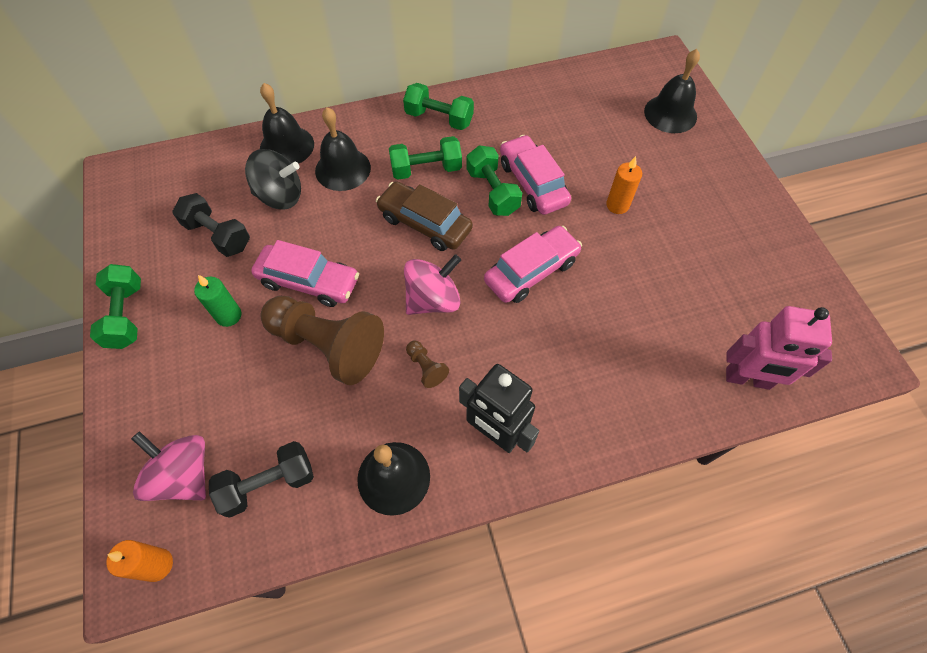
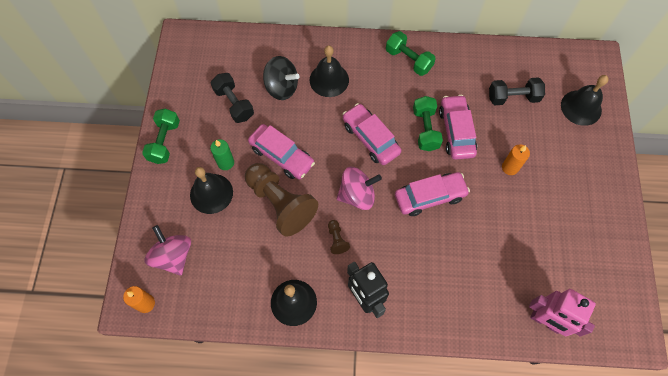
camera: 20 degrees right, 5 degrees up
(268, 484) = (219, 279): black dumbbell -> black dumbbell (513, 97)
(287, 146) = (297, 50): black bell -> black bell (211, 193)
(425, 223) = (370, 138): brown car -> pink car
(426, 169) = (385, 98): green dumbbell -> none

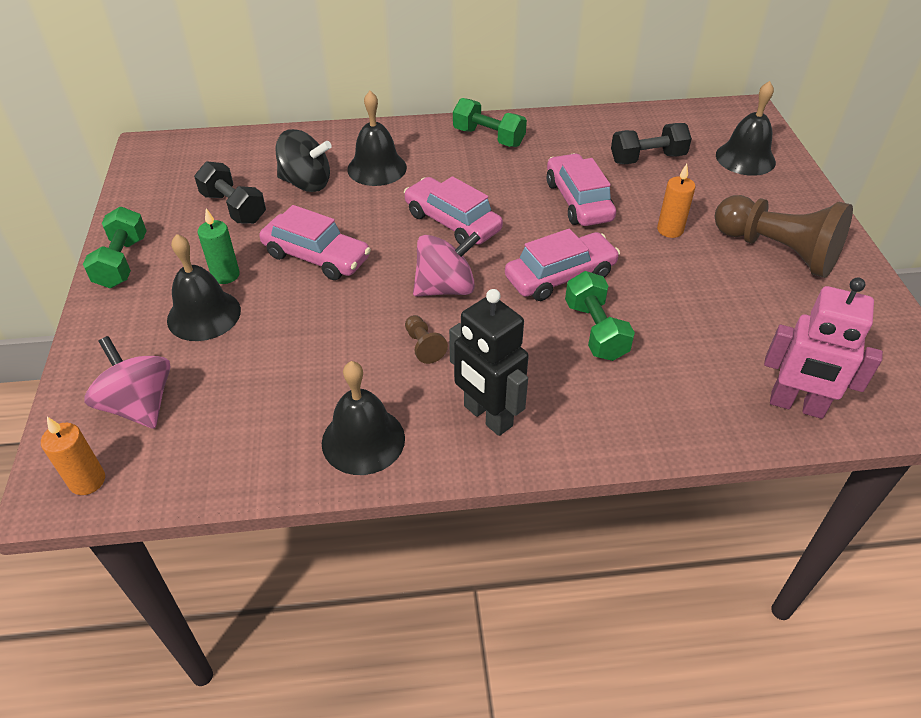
camera: 10 degrees left, 20 degrees down
(280, 203) = (322, 313): brown pawn -> brown pawn (777, 251)
(425, 129) = (532, 203): green dumbbell -> green dumbbell (595, 330)

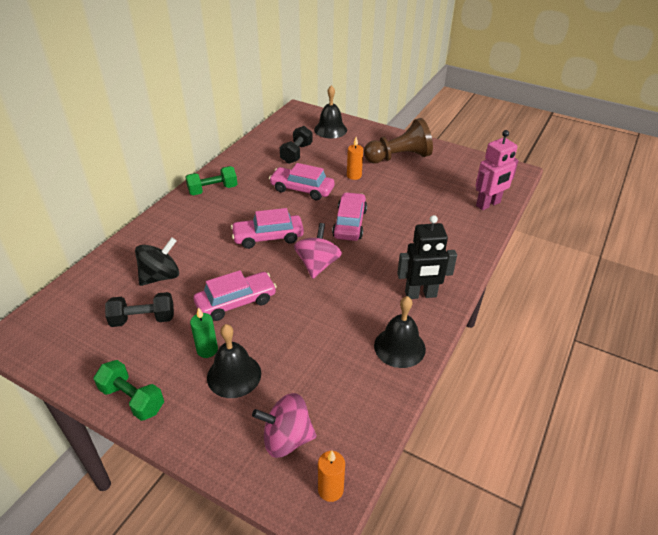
camera: 55 degrees left, 5 degrees down
(377, 168) = (184, 242): black bell -> none
(423, 346) = (353, 293): brown pawn -> none
(595, 330) = (397, 232): green dumbbell -> none

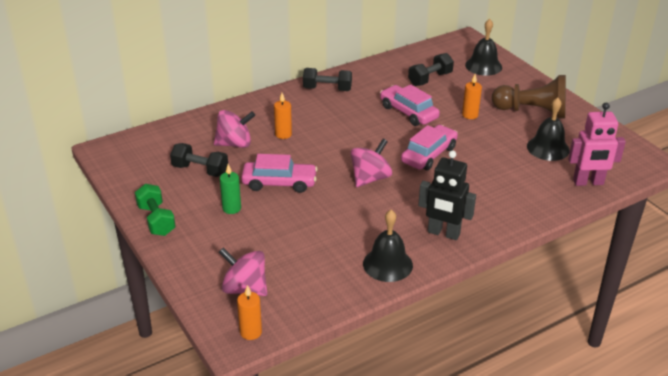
camera: 30 degrees right, 5 degrees down
(160, 276) = (235, 144): black spinning top -> pink spinning top
(203, 249) = (283, 134): none -> orange candle
(213, 190) = (327, 89): green dumbbell -> black dumbbell
(234, 375) = (238, 233): black bell -> black bell (548, 148)
(268, 237) = (345, 142): pink car -> none

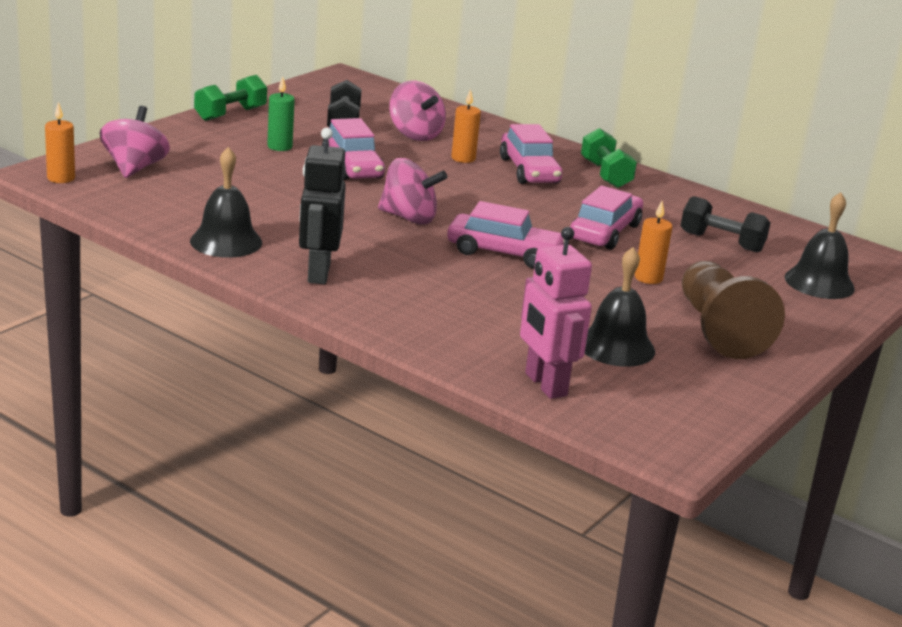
camera: 65 degrees right, 10 degrees down
(312, 114) = (529, 171): none -> pink car
(327, 89) = (605, 174): black dumbbell -> green dumbbell

